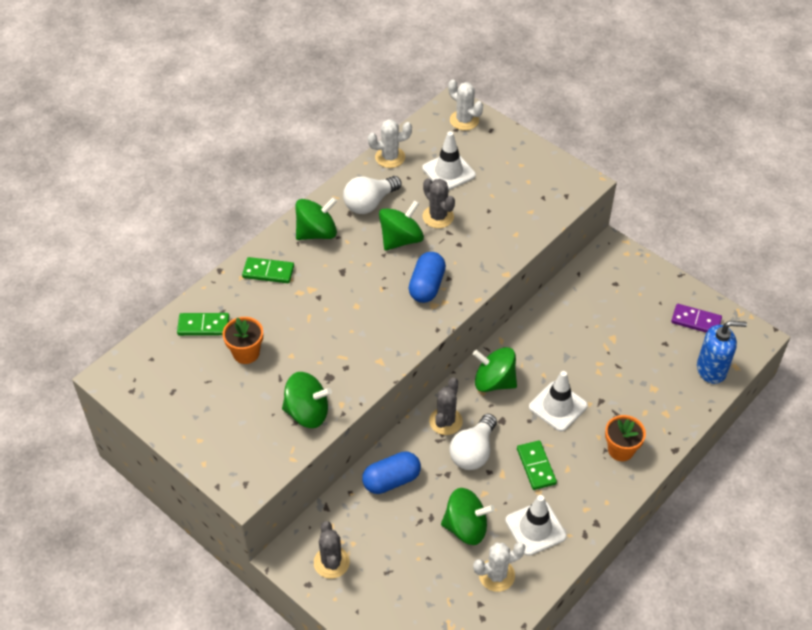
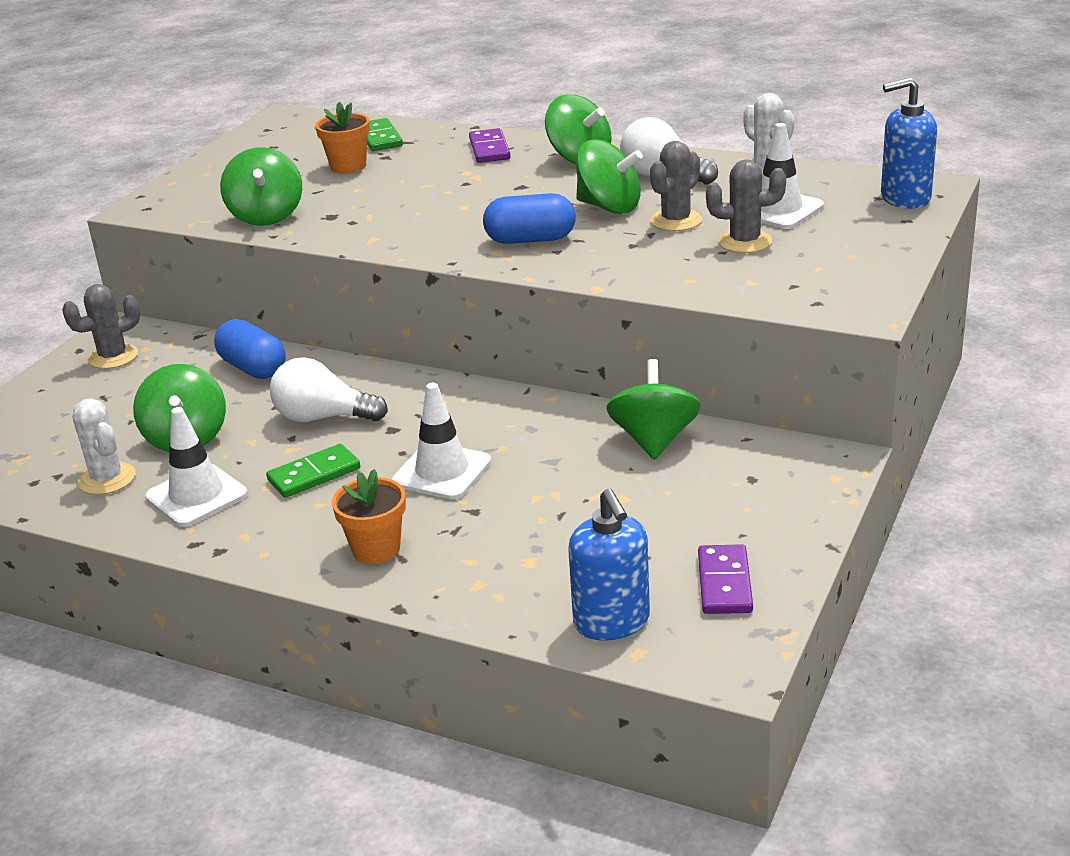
camera: 75 degrees right, 20 degrees down
(268, 272) = (489, 149): green domino -> purple domino
(445, 421) = (371, 385): grey cactus -> grey cactus (745, 242)
(464, 120) = (905, 198): white cactus -> blue soap dispenser
(494, 381) = (464, 408): green spinning top -> green spinning top (654, 440)

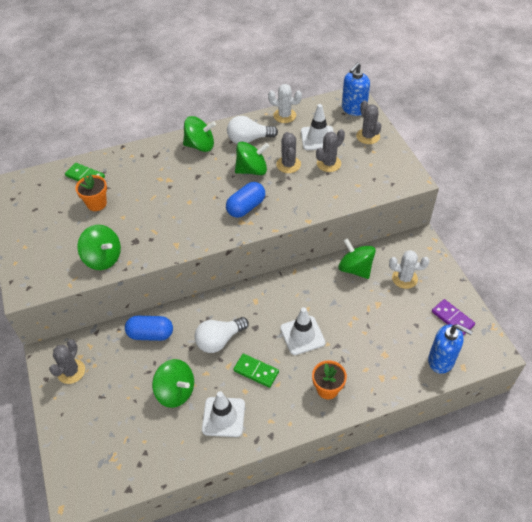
camera: 45 degrees left, 20 degrees up
(107, 479) = (171, 437): white cactus -> white cactus (404, 278)
(314, 474) = (256, 371): green domino -> green domino turned 75 degrees counterclockwise
(489, 149) = (150, 158): purple domino -> none
(873, 236) = (368, 136): none -> grey cactus

